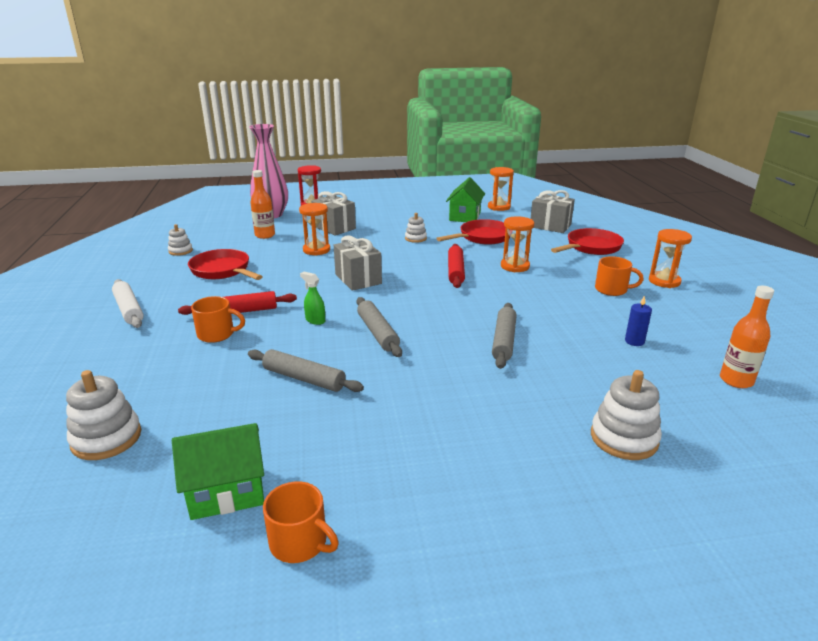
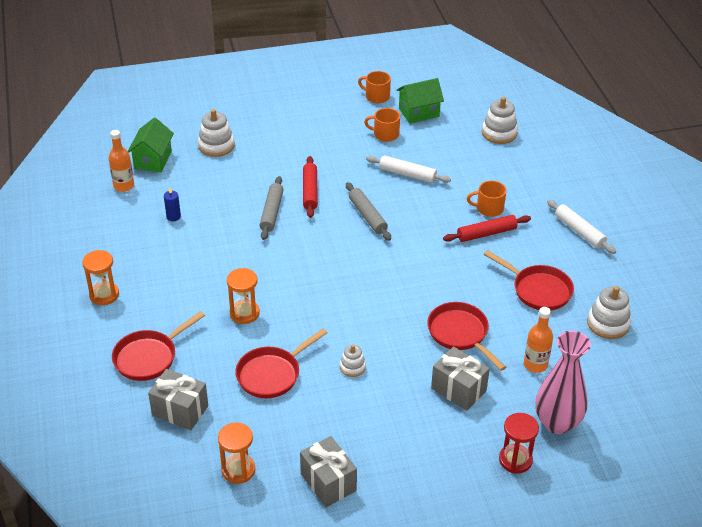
camera: 175 degrees right, 15 degrees up
(180, 251) = (608, 324): white stacking toy -> white stacking toy, size x1.67
(304, 378) = (407, 174): grey rolling pin -> white rolling pin
(315, 320) = (420, 226): green spray bottle -> none
(316, 250) = (460, 334): orange hourglass -> red pan
(358, 279) = (400, 283): grey gift -> grey gift (328, 482)
(455, 271) = (306, 301): red rolling pin -> red rolling pin (310, 191)
(464, 216) = (290, 433): green house -> green house (153, 160)
(612, 289) = (161, 279): orange mug -> orange mug (385, 134)

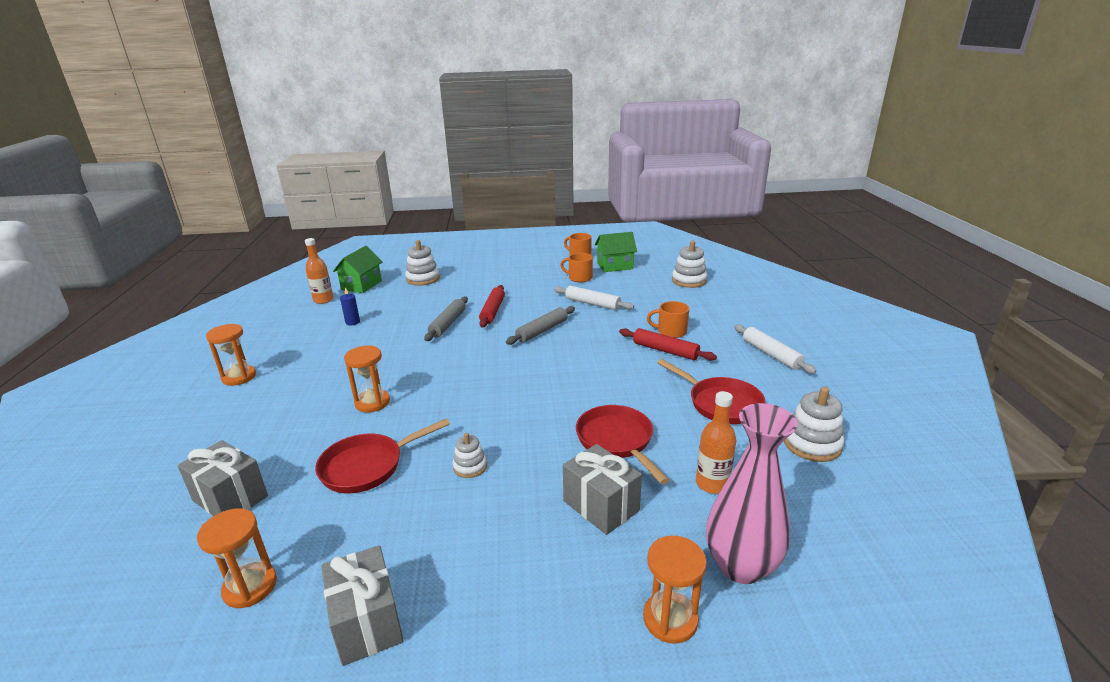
camera: 10 degrees right, 15 degrees down
(149, 357) = (239, 437): red pan -> none
(367, 216) = (542, 331): grey rolling pin -> grey rolling pin turned 60 degrees clockwise
(486, 233) = (665, 350): red rolling pin -> red rolling pin turned 45 degrees clockwise
(515, 460) = (670, 619): red hourglass -> orange hourglass

